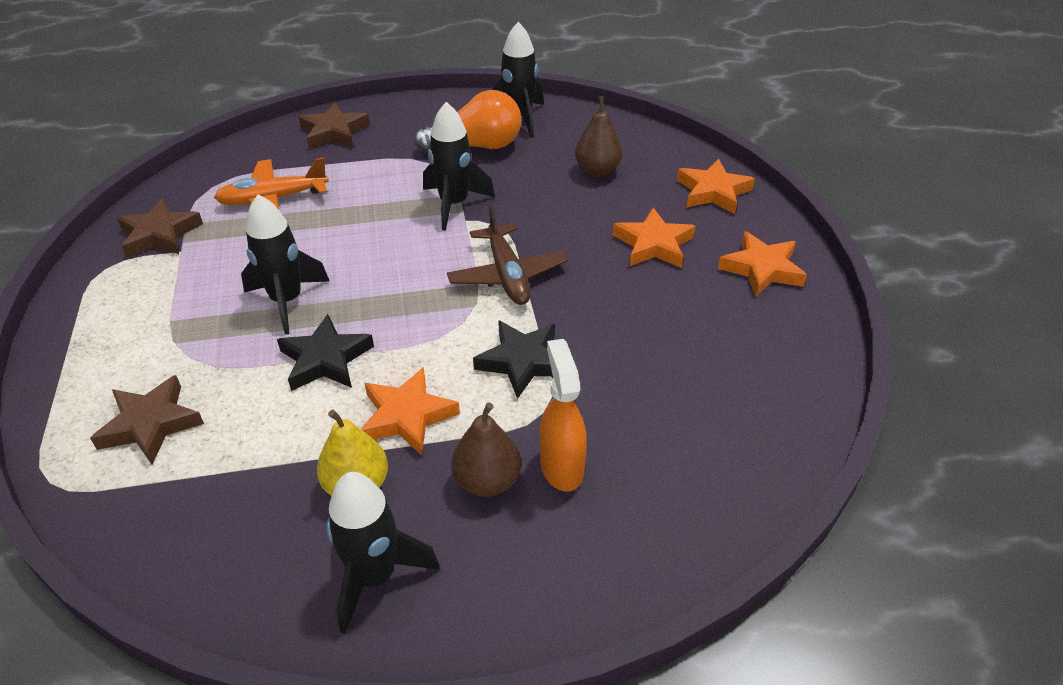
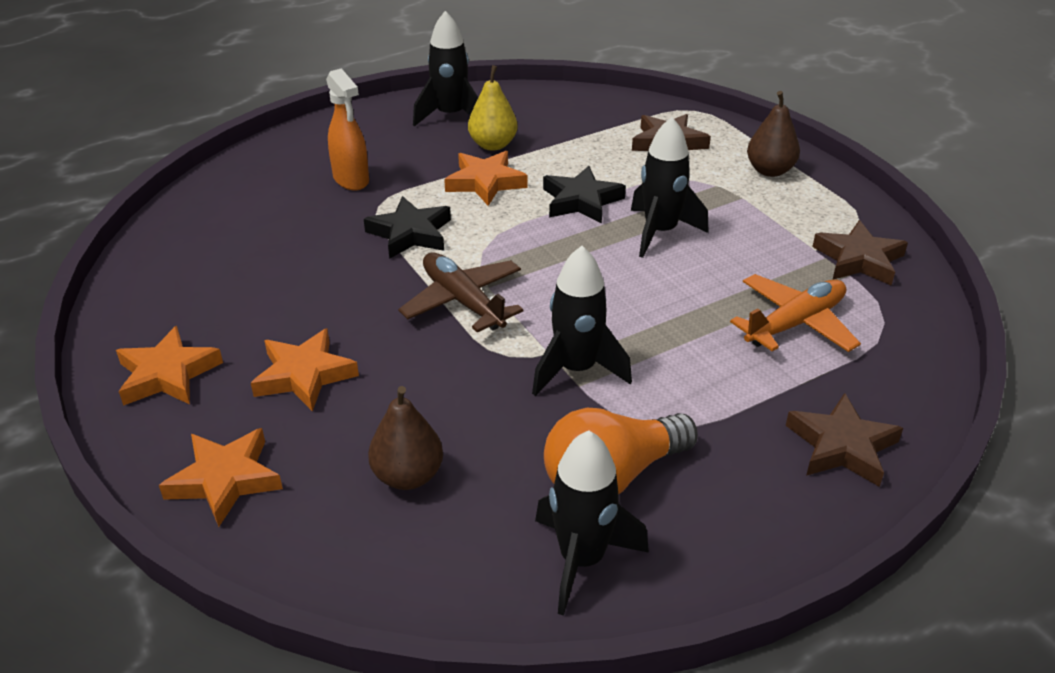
camera: 160 degrees right, 5 degrees down
(487, 481) = (403, 163): brown pear -> brown pear (770, 170)

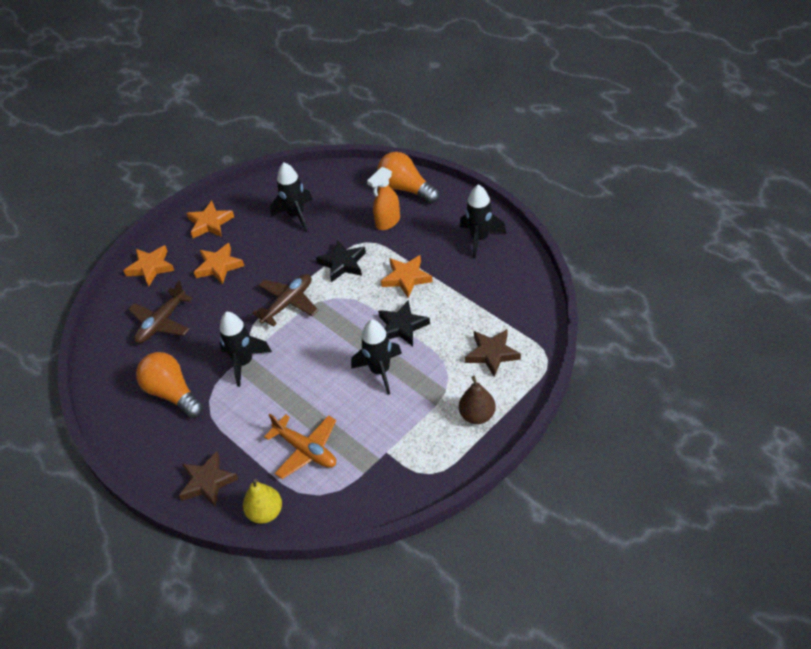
camera: 80 degrees right, 10 degrees up
(291, 153) = (406, 188): none -> orange light bulb
(408, 476) = (161, 323): brown pear -> brown plane
(493, 145) = (452, 269): yellow pear -> yellow pear (265, 512)
(582, 560) = (122, 394): black rocket -> black rocket (296, 215)
(858, 259) = (382, 476): brown star -> none

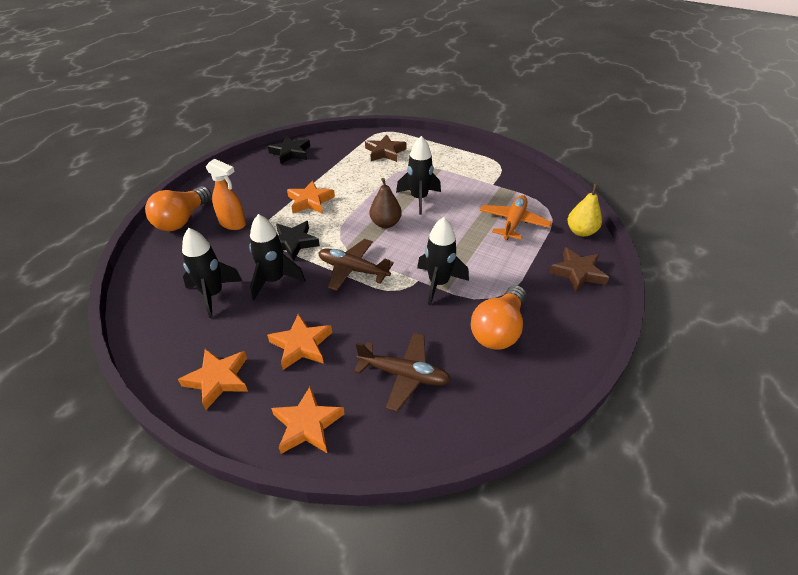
camera: 110 degrees left, 5 degrees down
(402, 326) = (368, 195): black star -> black star (290, 153)
(477, 415) = (442, 152): brown pear -> brown pear (385, 223)
(480, 239) = (260, 170): black rocket -> black rocket (274, 280)

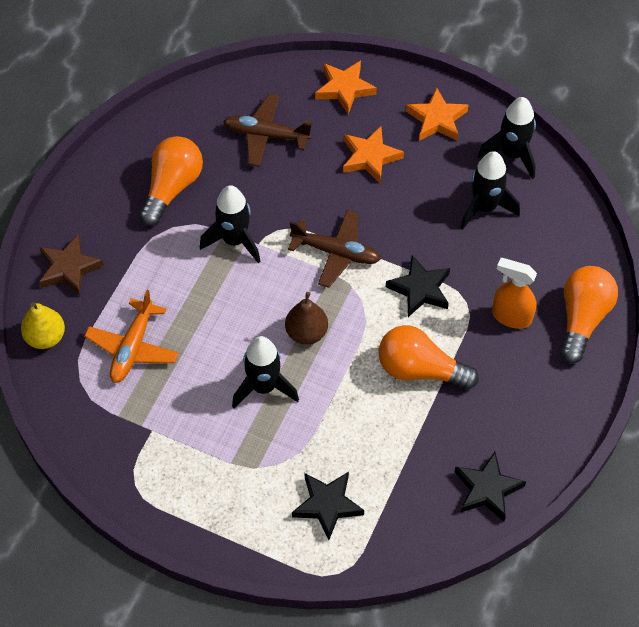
camera: 175 degrees right, 15 degrees up
(274, 280) = (424, 231): black rocket -> black rocket (512, 154)
(310, 201) = (420, 370): orange star -> orange light bulb
(385, 152) = (327, 505): brown star -> black star

